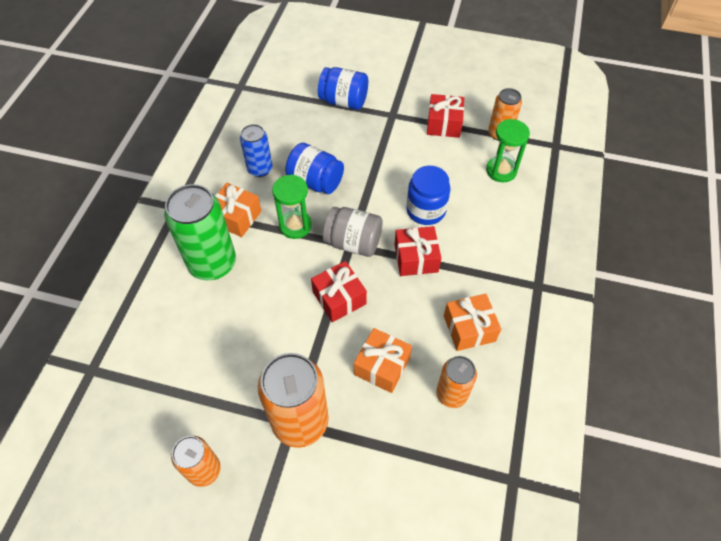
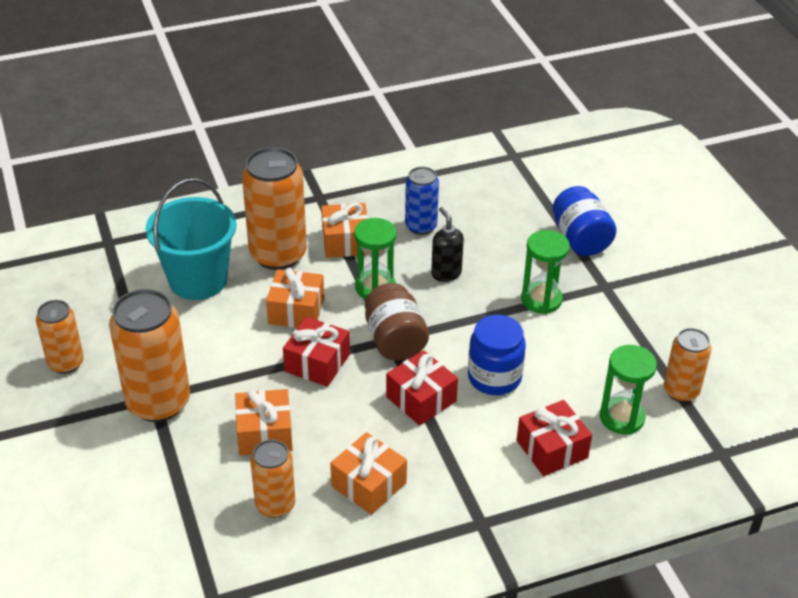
camera: 55 degrees right, 15 degrees down
(193, 328) = (198, 280): none -> turquoise bucket
(212, 263) = (278, 254): green can -> orange can
(279, 283) = (296, 311): none -> orange gift
(315, 181) = (446, 273): blue jar -> black soap dispenser
(353, 242) = (395, 340): grey jar -> brown jar
(379, 149) = (541, 300): none -> green hourglass
(444, 124) = (639, 335): red gift -> red gift (552, 449)

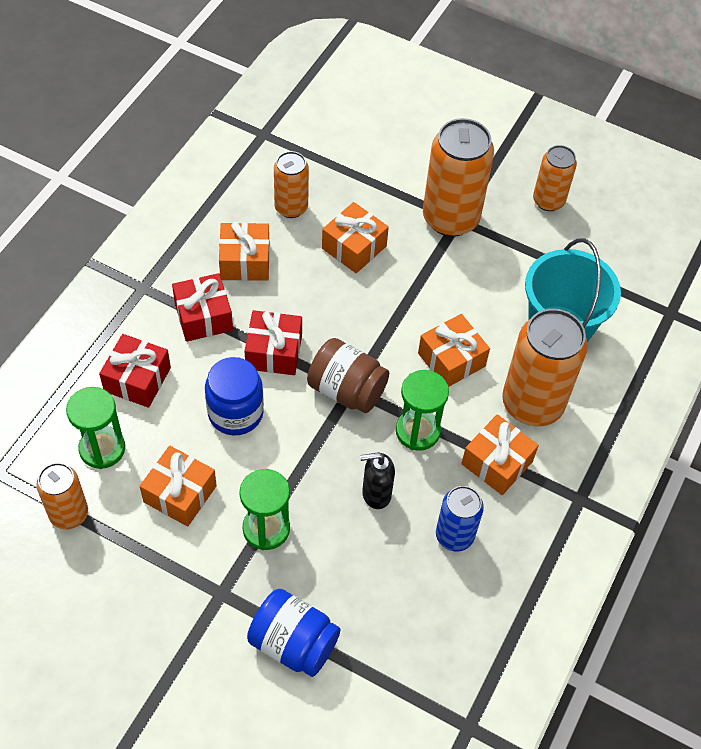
camera: 135 degrees right, 15 degrees up
(317, 363) = (382, 326): red gift -> red gift (203, 317)
(446, 273) = (376, 494): black soap dispenser -> black soap dispenser turned 150 degrees clockwise
(585, 354) = (180, 494): none -> orange gift

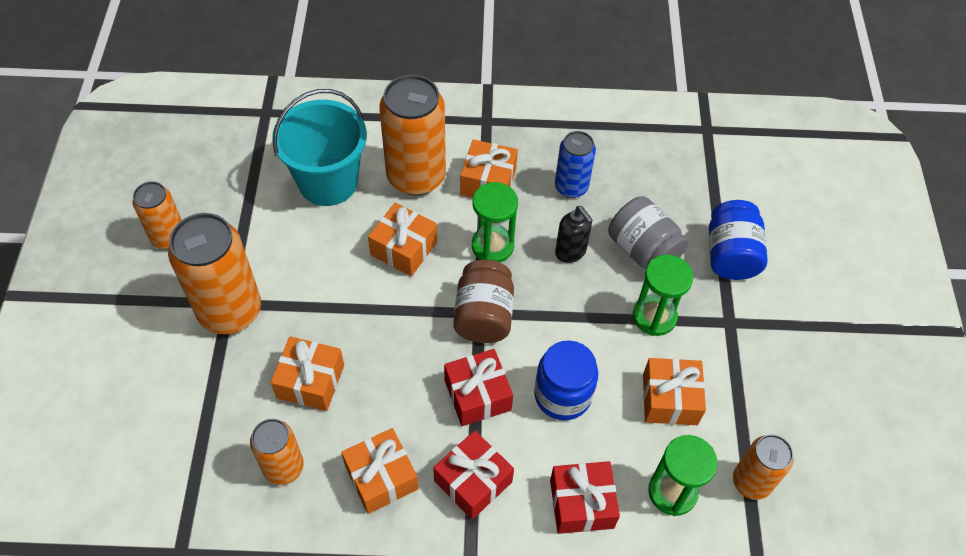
camera: 115 degrees left, 0 degrees up
(343, 561) = (643, 250): none -> grey jar

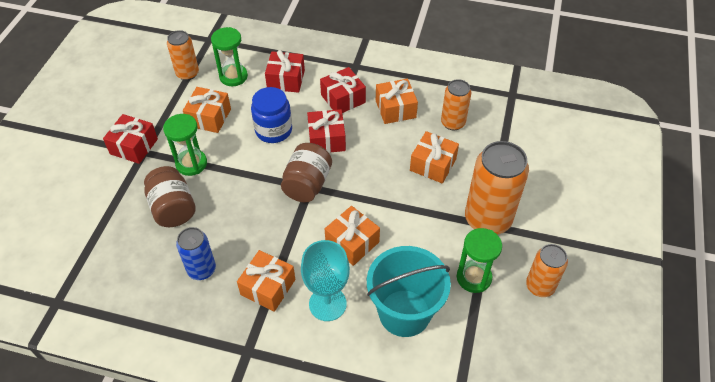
camera: 165 degrees left, 5 degrees down
(416, 176) = (327, 304): orange can -> turquoise goblet
(492, 246) = (283, 232): green hourglass -> green hourglass (473, 277)
(570, 252) = (227, 217): black soap dispenser -> none
(643, 250) = (173, 208): grey jar -> brown jar
(730, 255) = (112, 194): blue jar -> none
(749, 328) = (134, 146): none -> red gift

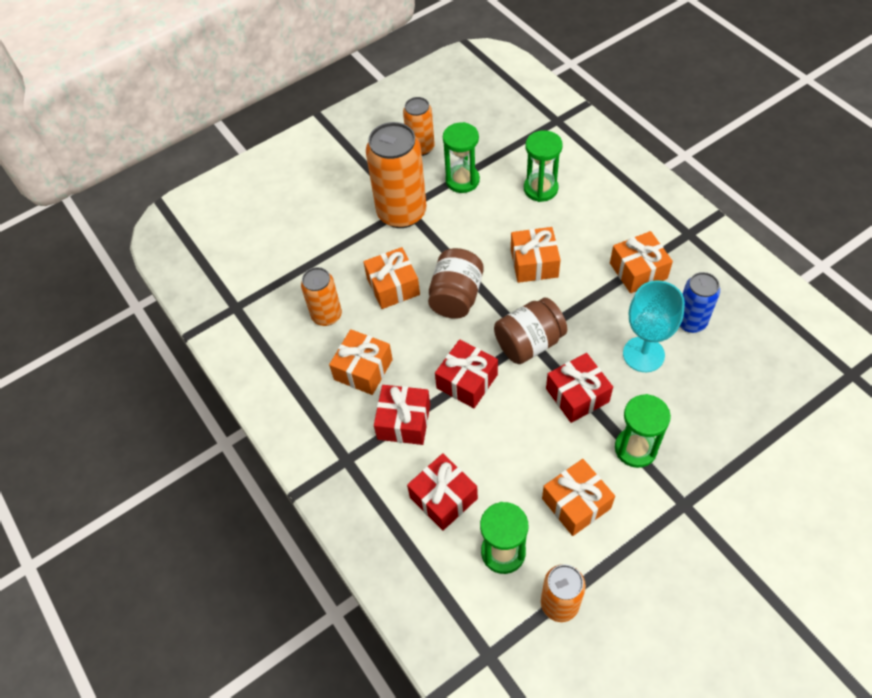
camera: 135 degrees left, 5 degrees up
(134, 146) = (693, 521): red gift -> red gift (577, 395)
(173, 208) = (686, 404): brown jar -> brown jar (456, 296)
(273, 130) = (514, 431): blue jar -> none
(327, 304) = (596, 229): turquoise goblet -> turquoise goblet (643, 354)
(404, 313) = (540, 189): turquoise bucket -> green hourglass

